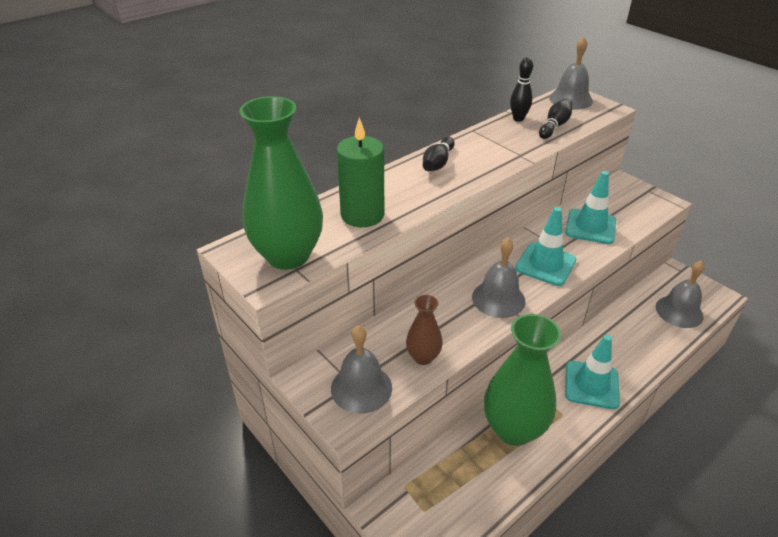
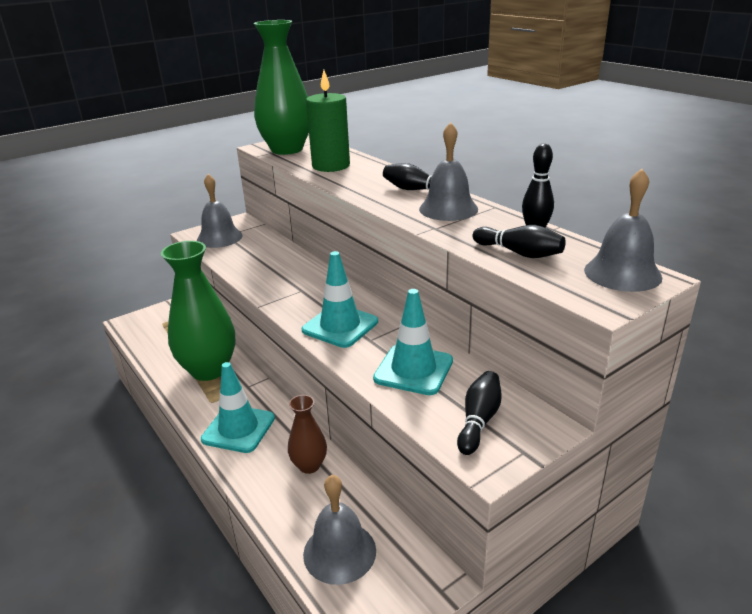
camera: 95 degrees right, 10 degrees down
(423, 357) = (237, 258): brown vase -> brown vase (309, 465)
(498, 299) = (293, 294): grey bell -> grey bell (448, 209)
(630, 203) = (479, 420): none -> black bowling pin

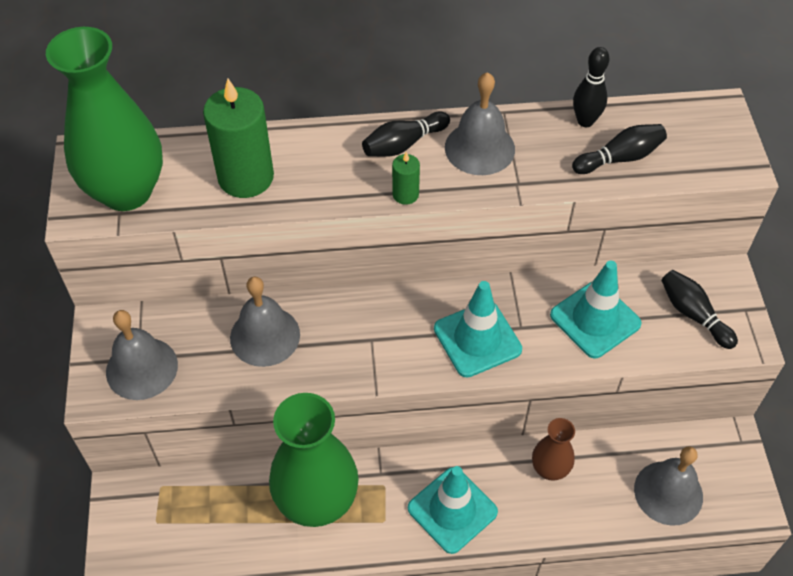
camera: 60 degrees left, 25 degrees up
(374, 201) = (405, 194): none -> green candle
(622, 273) = (701, 121): grey bell -> grey bell (265, 336)

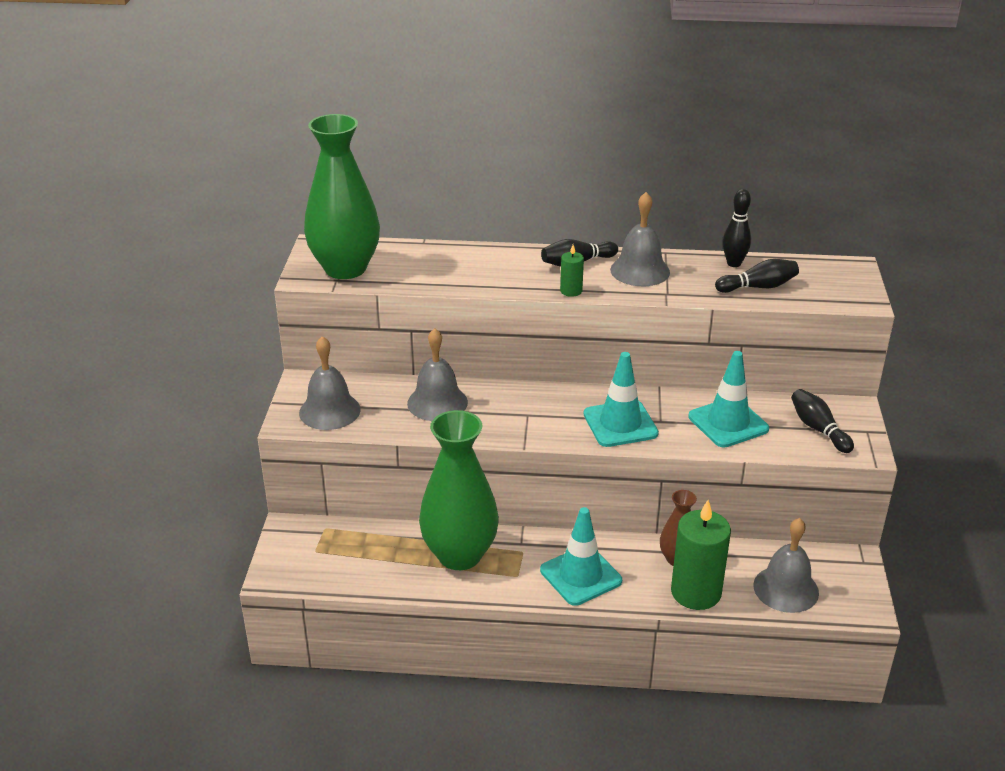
camera: 10 degrees right, 20 degrees down
(246, 177) = (442, 269): green candle -> green candle (696, 592)

